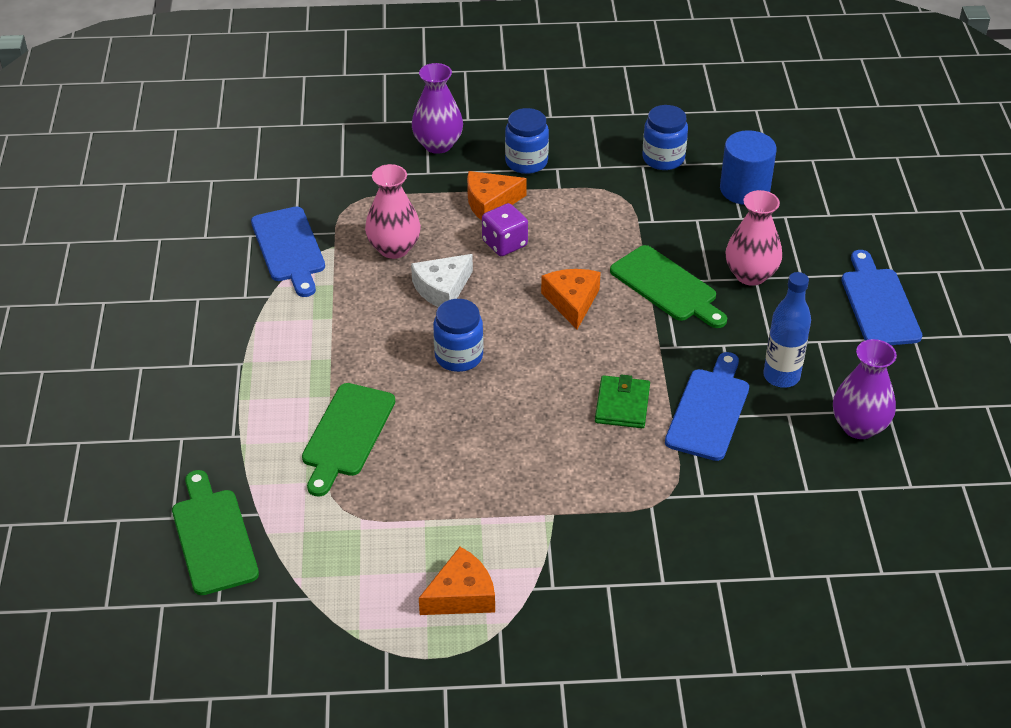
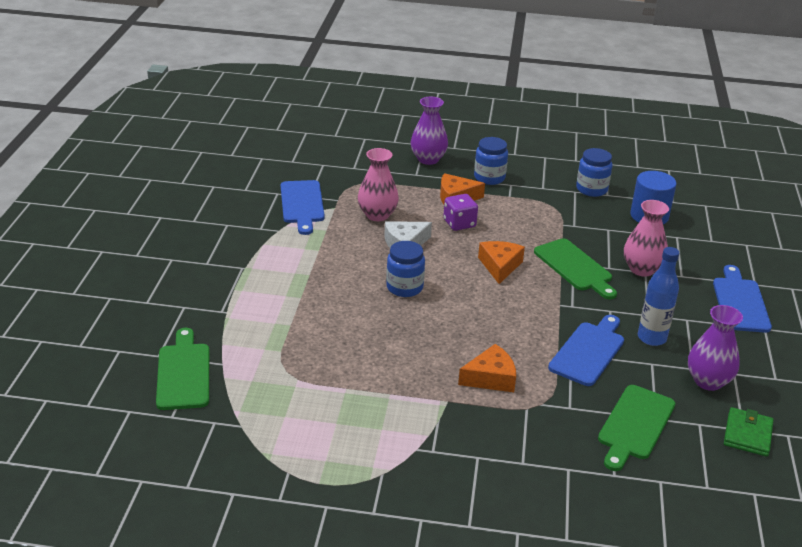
camera: 10 degrees right, 10 degrees down
(347, 434) = (305, 323): green cutting board -> green cutting board (635, 425)
(461, 595) = (359, 444): orange cheese -> orange cheese (490, 378)
(622, 405) = (521, 337): green wallet -> green wallet (747, 434)

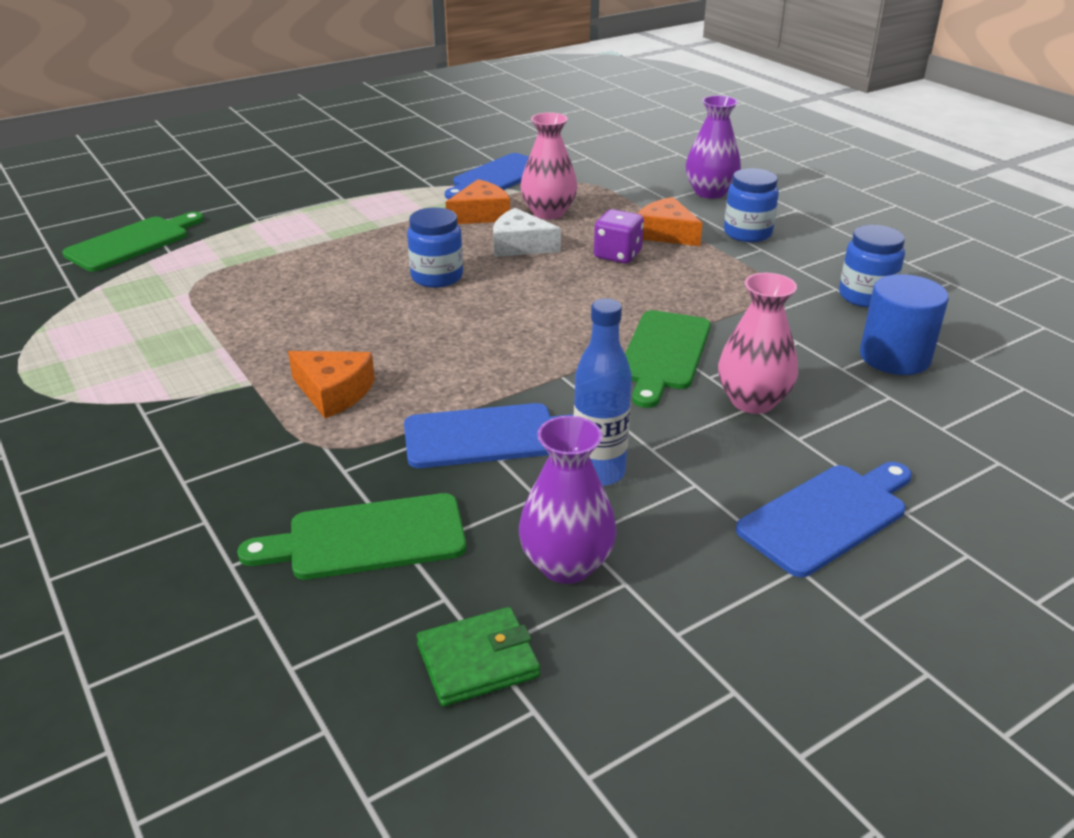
camera: 50 degrees right, 0 degrees up
(500, 266) = (575, 309): orange cheese -> orange cheese (480, 214)

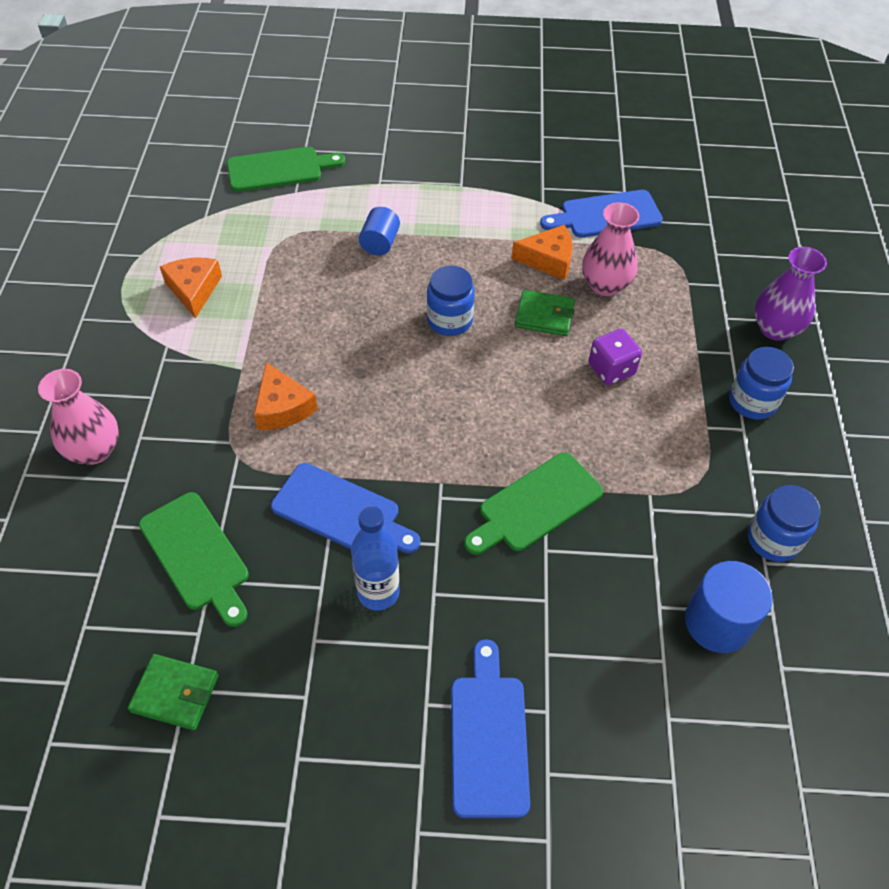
camera: 35 degrees right, 20 degrees up
(304, 254) = (380, 243): none -> blue cylinder
(367, 538) = (197, 555): green cutting board -> green cutting board turned 150 degrees counterclockwise
(520, 246) = (544, 316): white cheese -> green wallet
(566, 564) = (286, 657): purple vase -> none
(666, 233) = (678, 364): orange cheese -> orange cheese (194, 290)
(752, 401) = (551, 595): pink vase -> pink vase (94, 450)
(827, 516) = (488, 737): blue cutting board -> blue cutting board turned 90 degrees counterclockwise

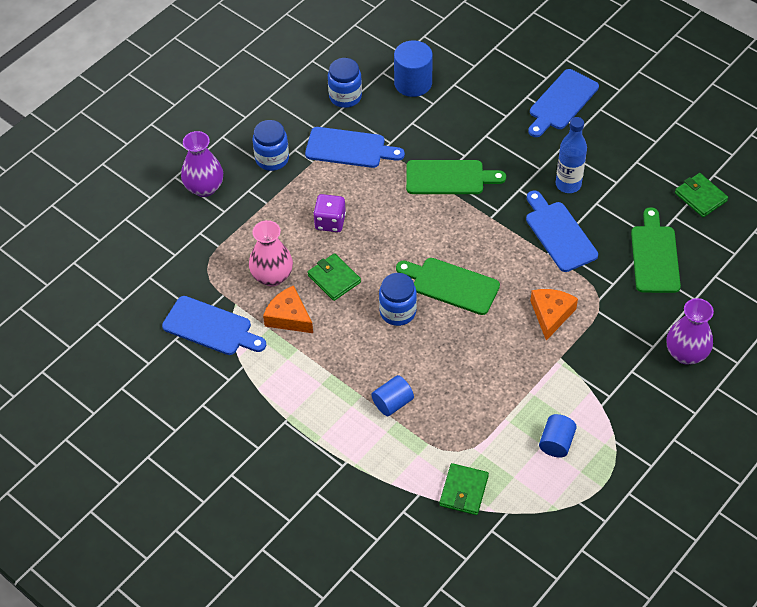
camera: 140 degrees left, 0 degrees up
(94, 450) = (686, 353): pink vase -> purple vase
(194, 290) = (556, 443): orange cheese -> blue cylinder
(257, 213) = (463, 491): none -> green wallet
(279, 169) = (414, 529): green cutting board -> green cutting board (451, 285)
(688, 469) = (349, 148): none -> blue cutting board

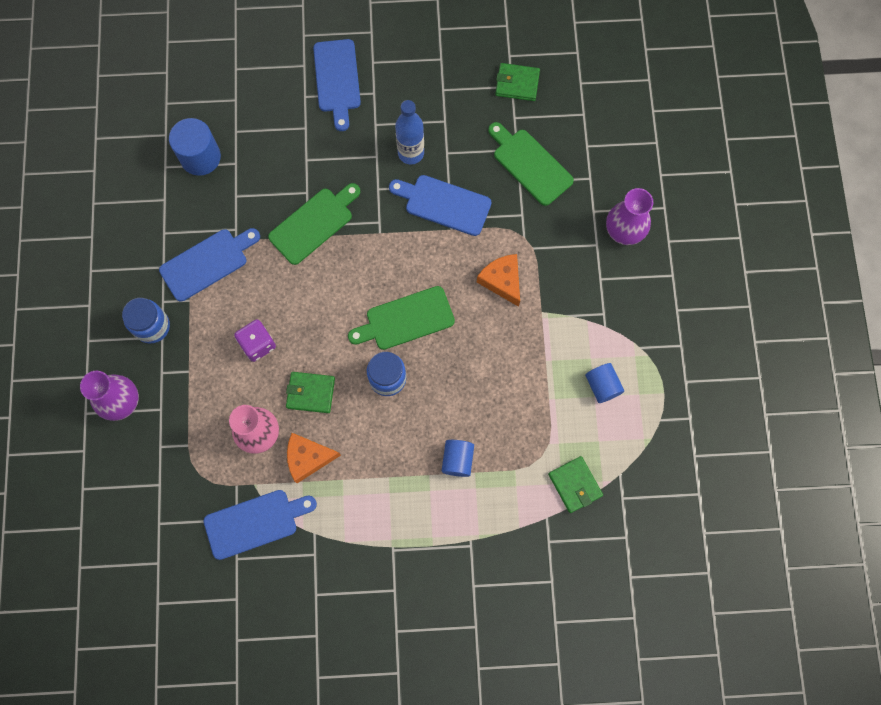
camera: 45 degrees left, 20 degrees up
(345, 96) = (156, 216): blue jar -> none

